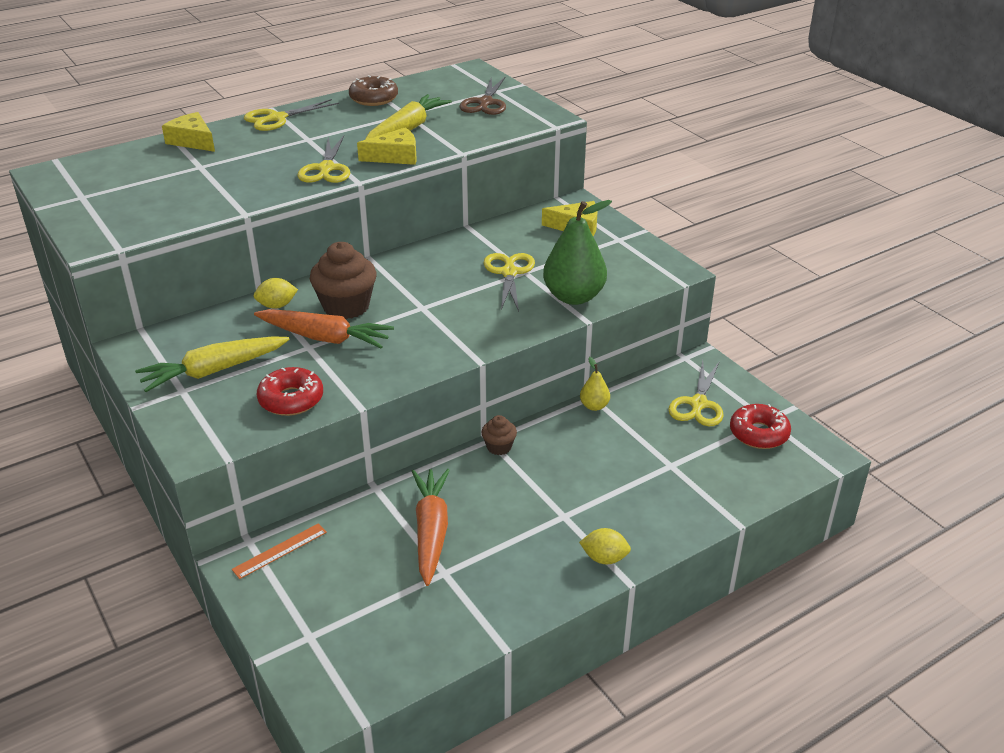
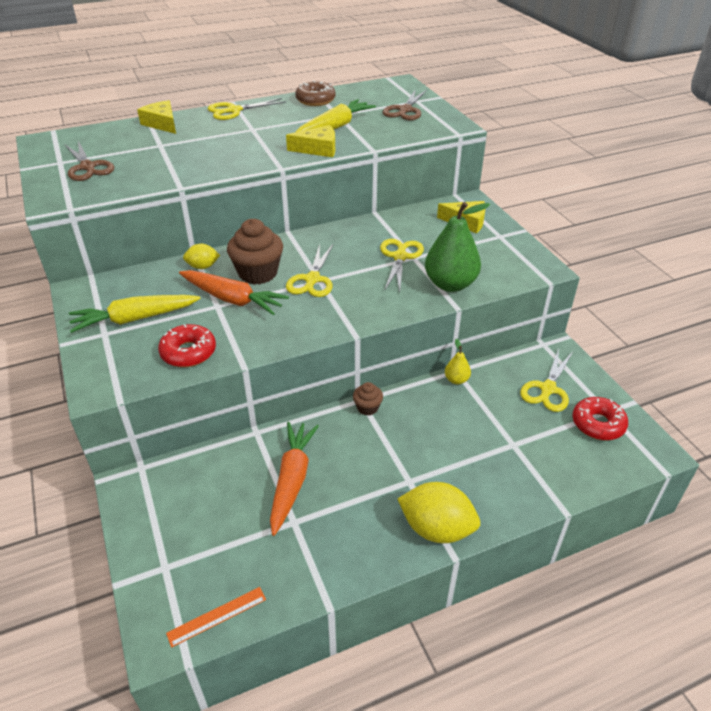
camera: 10 degrees right, 5 degrees up
(120, 200) = (88, 167): none -> brown scissors
(280, 551) = (163, 480): orange ruler -> orange ruler (217, 616)
(326, 169) = (258, 155): yellow scissors -> yellow scissors (312, 280)
(604, 558) = (436, 529): yellow lemon -> yellow lemon, size x1.81

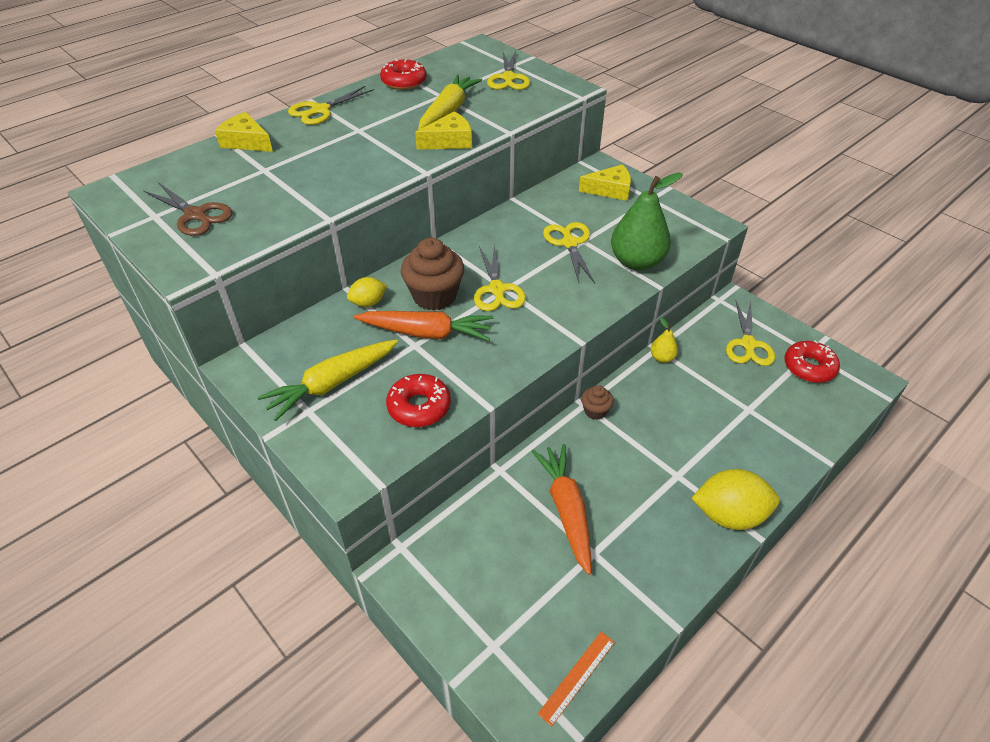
camera: 20 degrees left, 5 degrees up
(315, 100) = (404, 82): brown donut -> red donut
(405, 110) = (508, 78): brown scissors -> yellow scissors

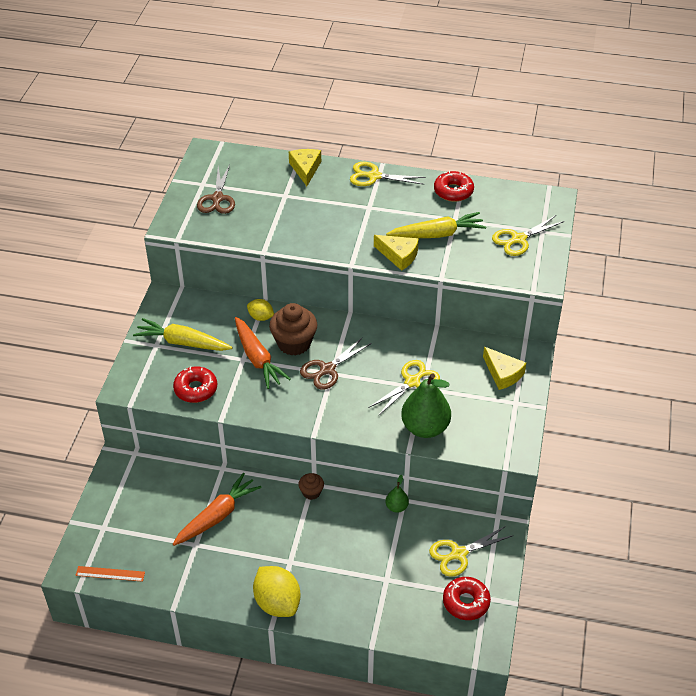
camera: 55 degrees right, 0 degrees up
(497, 290) = (327, 370): yellow scissors -> brown scissors
(662, 358) = (396, 507): yellow pear -> green pear

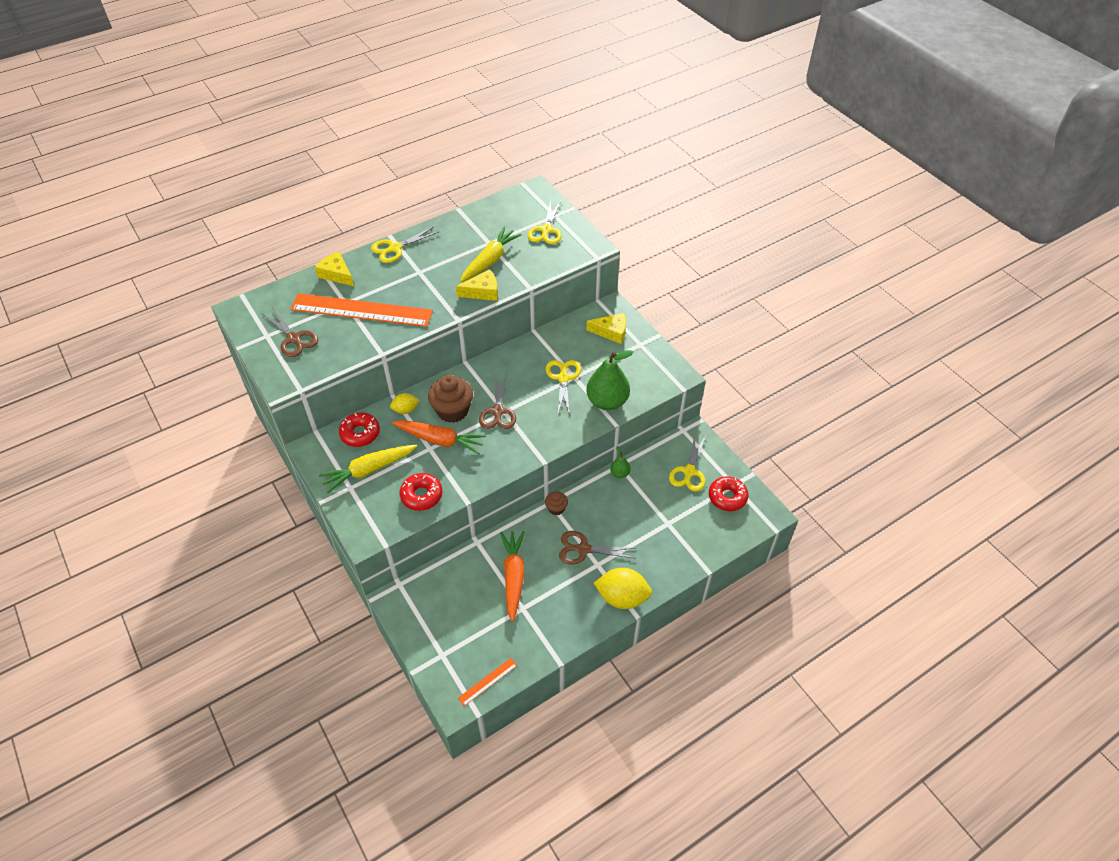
camera: 45 degrees left, 5 degrees up
(289, 209) = (361, 310): none -> orange ruler
(293, 540) = (583, 549): none -> brown scissors
(453, 191) = (464, 225): red donut -> red donut (360, 433)

